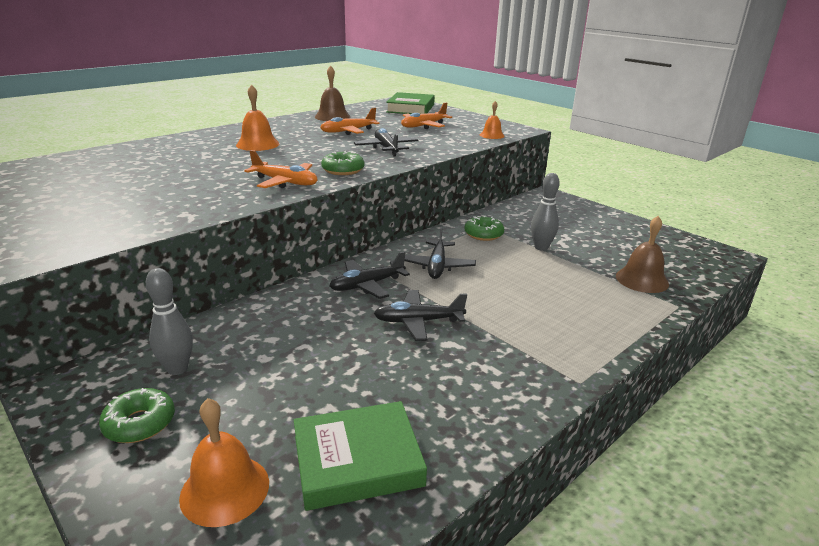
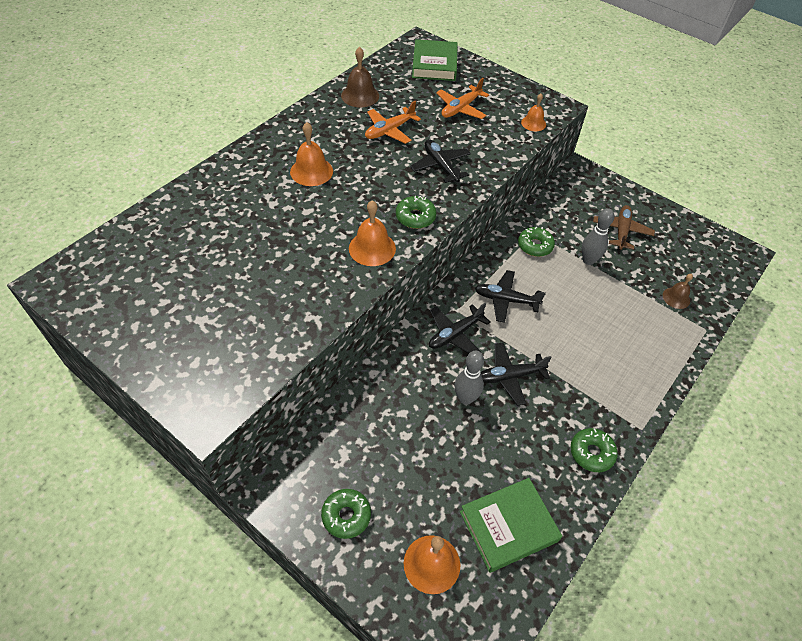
camera: 10 degrees left, 25 degrees up
(177, 369) = (345, 457): grey bowling pin -> grey bowling pin (465, 398)
(285, 182) = (372, 248): orange plane -> orange bell
(437, 266) = (506, 300): black plane -> black plane turned 105 degrees clockwise
(504, 398) = (591, 453): none -> green donut
(583, 232) = (621, 231): none -> brown plane
(642, 280) = (676, 298): brown bell -> brown bell, size x0.64

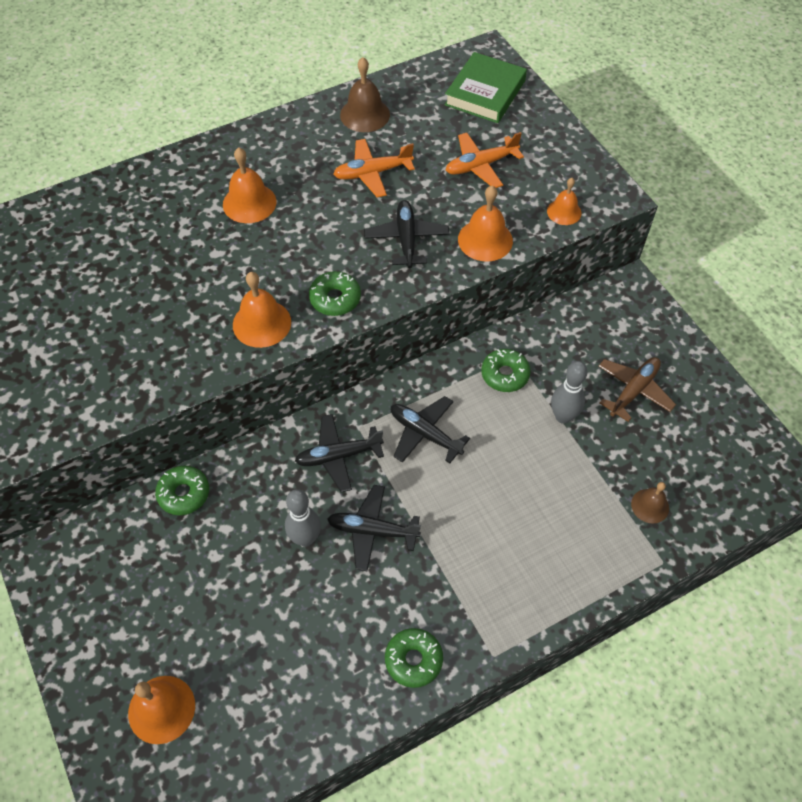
camera: 25 degrees right, 5 degrees up
(346, 516) = (103, 620): green donut -> green donut (184, 494)
(494, 153) = (485, 240): none -> orange bell
(508, 526) = (266, 704): green book -> none

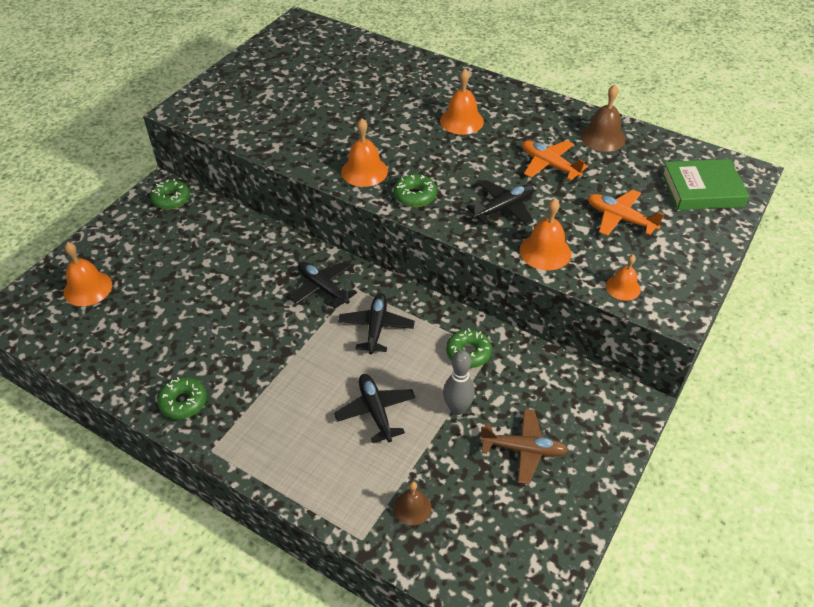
camera: 60 degrees right, 10 degrees down
(184, 494) = (242, 226): green donut -> green donut (171, 199)
(305, 538) = (246, 300): grey bowling pin -> none
(372, 531) = (274, 333): black plane -> black plane (375, 411)

